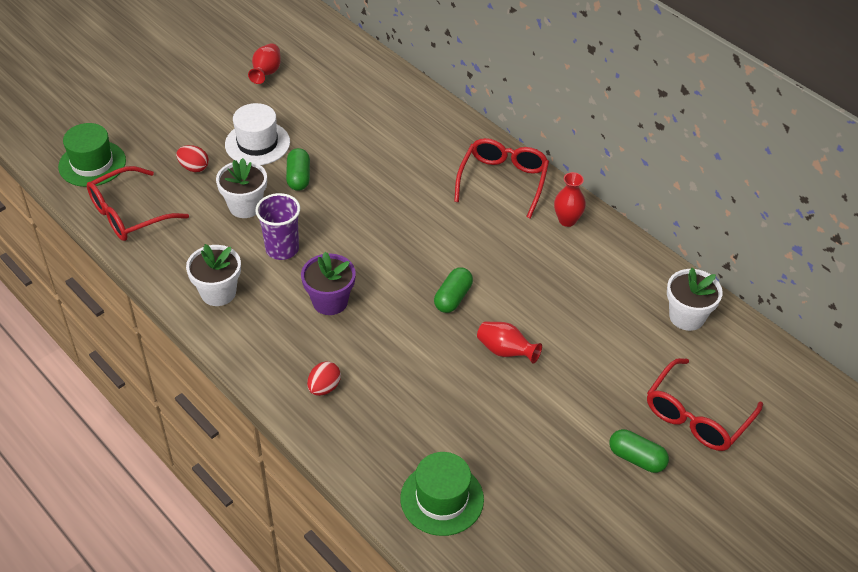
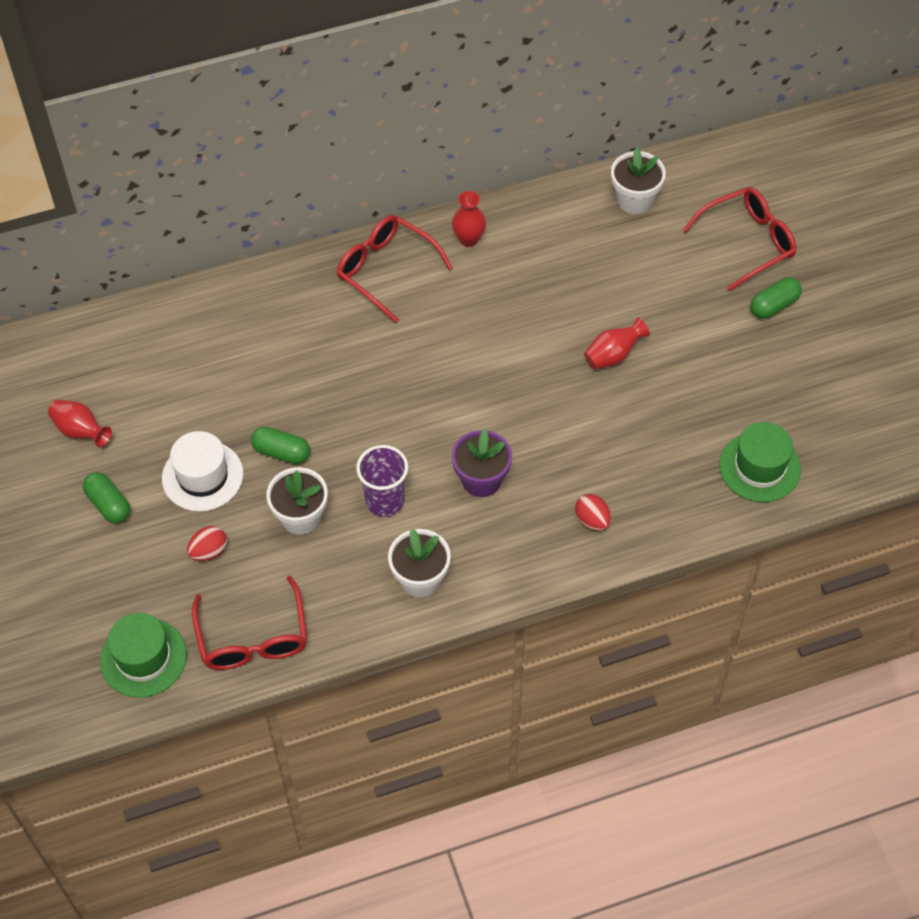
camera: 65 degrees left, 10 degrees up
(453, 298) = (526, 373): green capsule -> green capsule (108, 504)
(697, 415) = (747, 242): red glasses -> red glasses turned 90 degrees counterclockwise

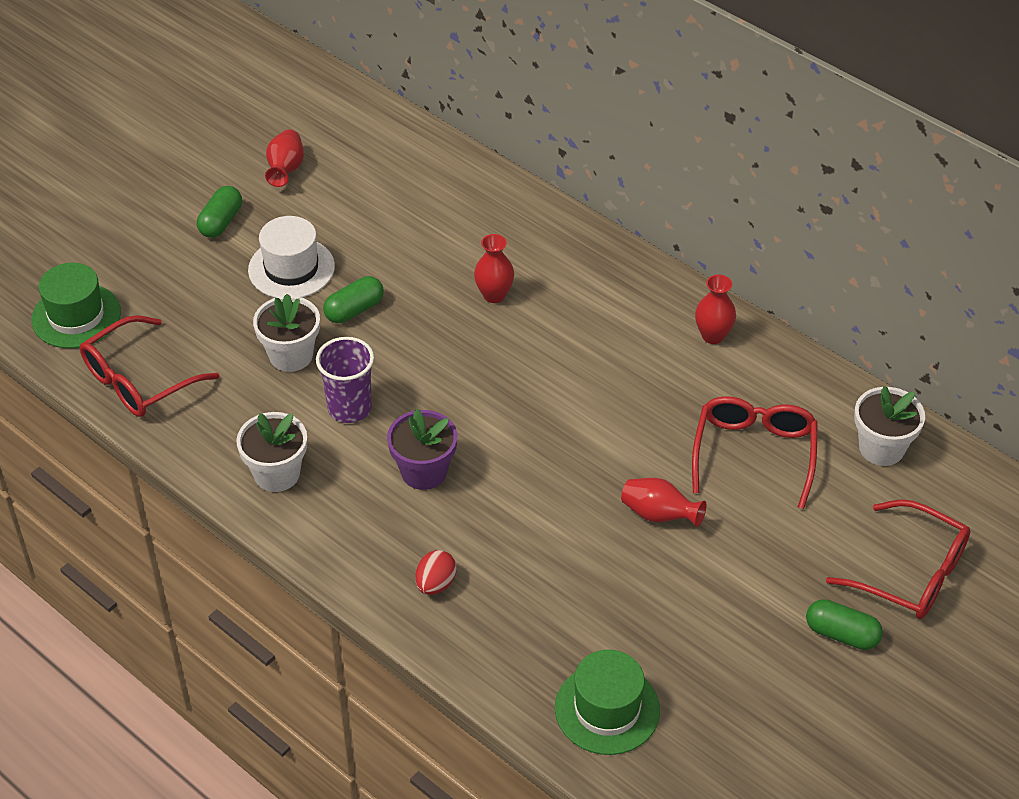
camera: 60 degrees right, 10 degrees down
(209, 551) = (213, 309): red egg -> none
(281, 452) = (354, 310): green capsule -> green capsule turned 60 degrees clockwise
(332, 352) = (494, 295): none -> red vase
(386, 270) = (622, 291): red glasses -> red glasses (754, 454)

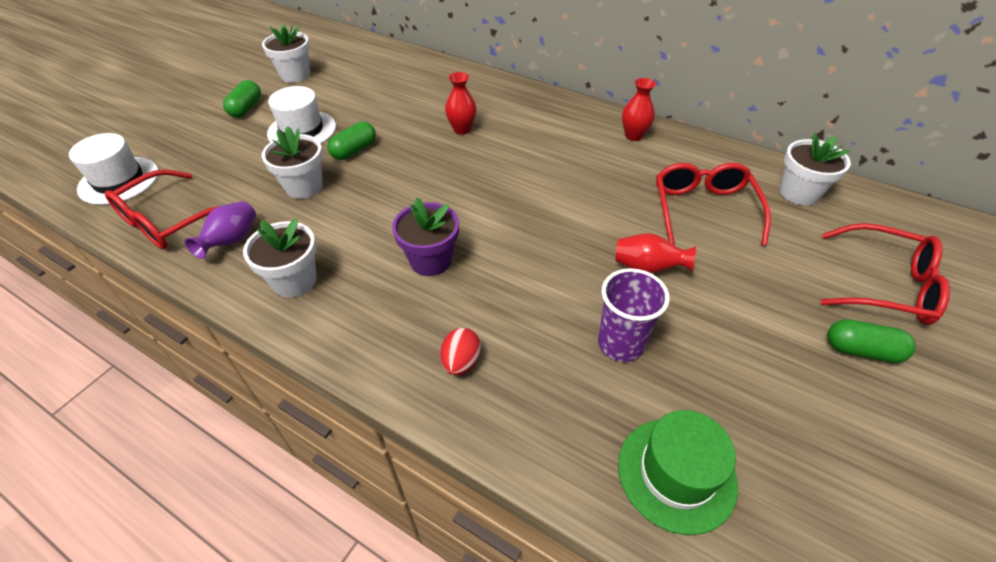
camera: 10 degrees left, 0 degrees up
(76, 316) = (119, 180): green hat -> white hat
(209, 415) = (231, 240): none -> purple vase
(285, 170) = (295, 75): red vase -> white flower pot
(349, 408) = (357, 219): purple cup -> purple cup (620, 343)

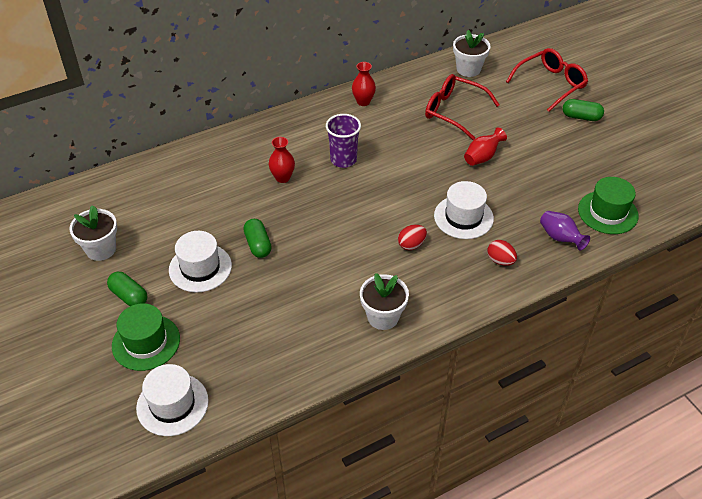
camera: 60 degrees left, 0 degrees up
(169, 220) = (260, 376): red glasses -> none
(193, 137) = (146, 342): none -> green hat
(231, 240) = (314, 342): purple vase -> purple vase (560, 238)
(304, 187) = (281, 286): white flower pot -> none
(430, 260) = (411, 244): purple flower pot -> red egg
(516, 291) = (463, 217): none -> white hat
(620, 343) = (527, 194): purple cup -> purple cup (343, 160)
(861, 350) = (581, 117): green capsule -> green capsule turned 60 degrees clockwise

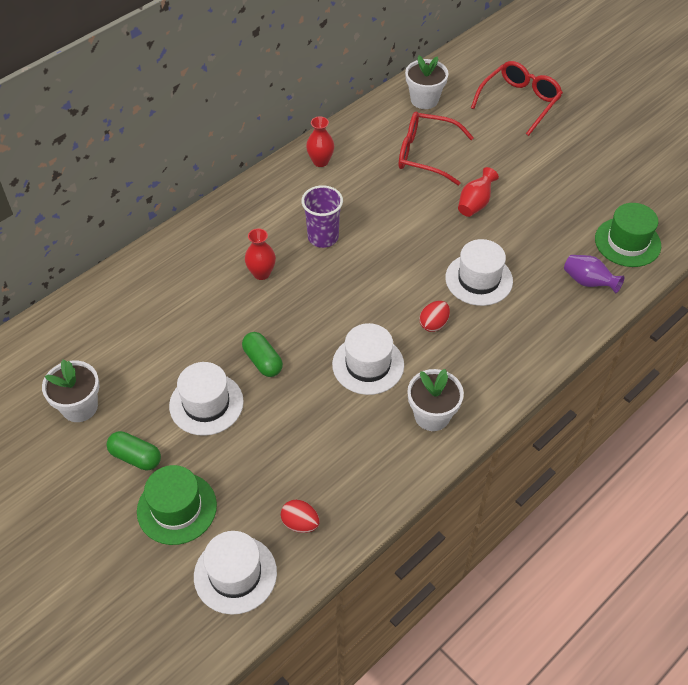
camera: 15 degrees left, 5 degrees up
(343, 265) = (368, 365): none -> white hat
(500, 261) = (535, 322): red egg -> red egg (300, 523)
(581, 117) = (564, 135): green capsule -> none

